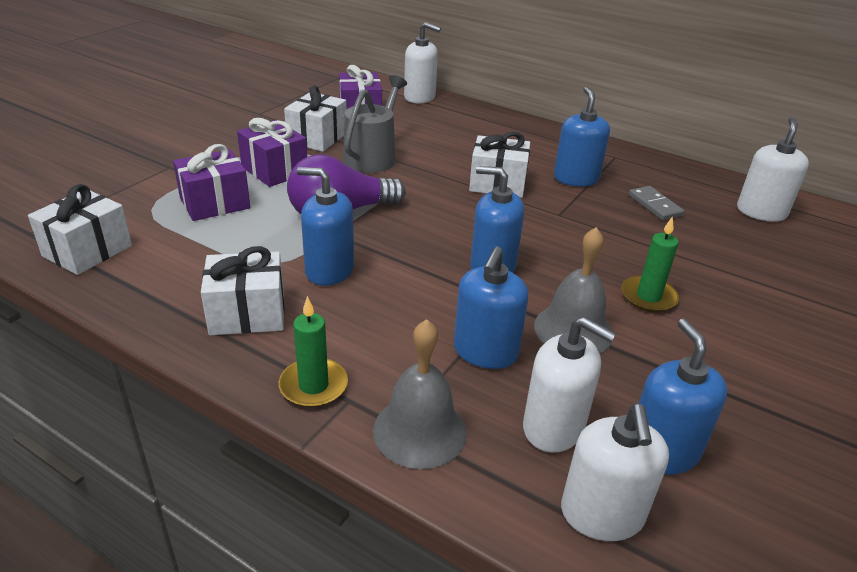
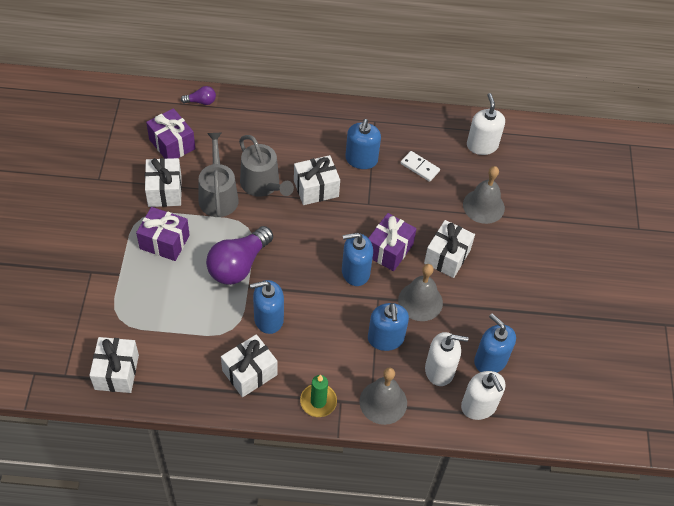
camera: 30 degrees left, 20 degrees up
(215, 203) = (154, 293): purple gift -> purple gift (389, 250)
(419, 97) = (201, 101): white soap dispenser -> purple light bulb
(433, 163) = (262, 184): none -> grey watering can
(576, 178) = (361, 159): blue soap dispenser -> blue soap dispenser turned 135 degrees counterclockwise
(648, 297) = (447, 257): green candle -> white gift
(655, 205) = (420, 167): grey domino -> white domino
(737, 265) = (483, 206): none -> grey bell

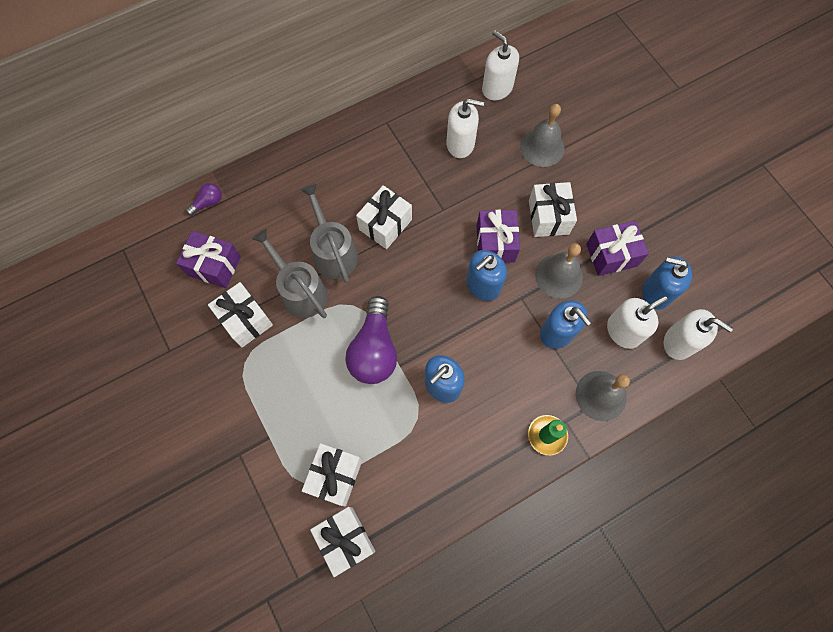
camera: 30 degrees left, 15 degrees up
(164, 242) = (286, 373): purple gift -> purple gift (611, 255)
(249, 372) = (466, 451): white gift -> white gift (335, 476)
(262, 184) = (333, 252): grey watering can -> grey watering can turned 135 degrees counterclockwise
(361, 159) = (403, 169): blue soap dispenser -> none
(420, 167) = (460, 144): white domino -> white soap dispenser

